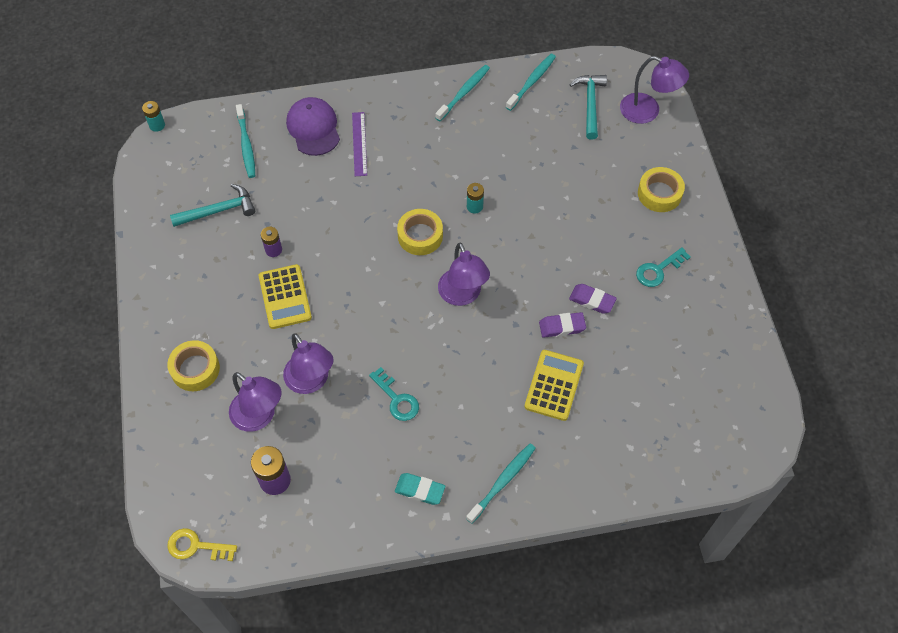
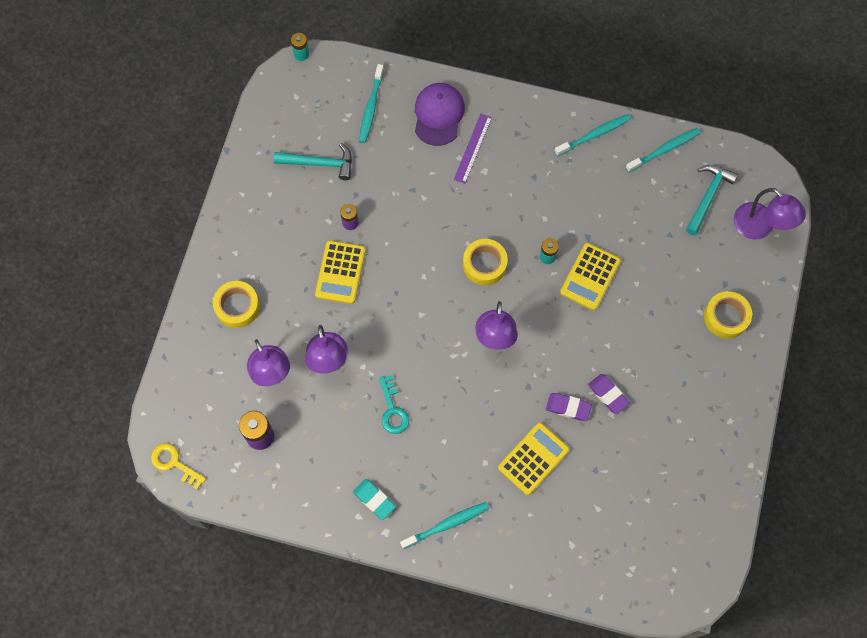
camera: 25 degrees right, 10 degrees up
(522, 208) = (590, 277): none -> yellow calculator
(658, 270) = (684, 392): turquoise key -> none

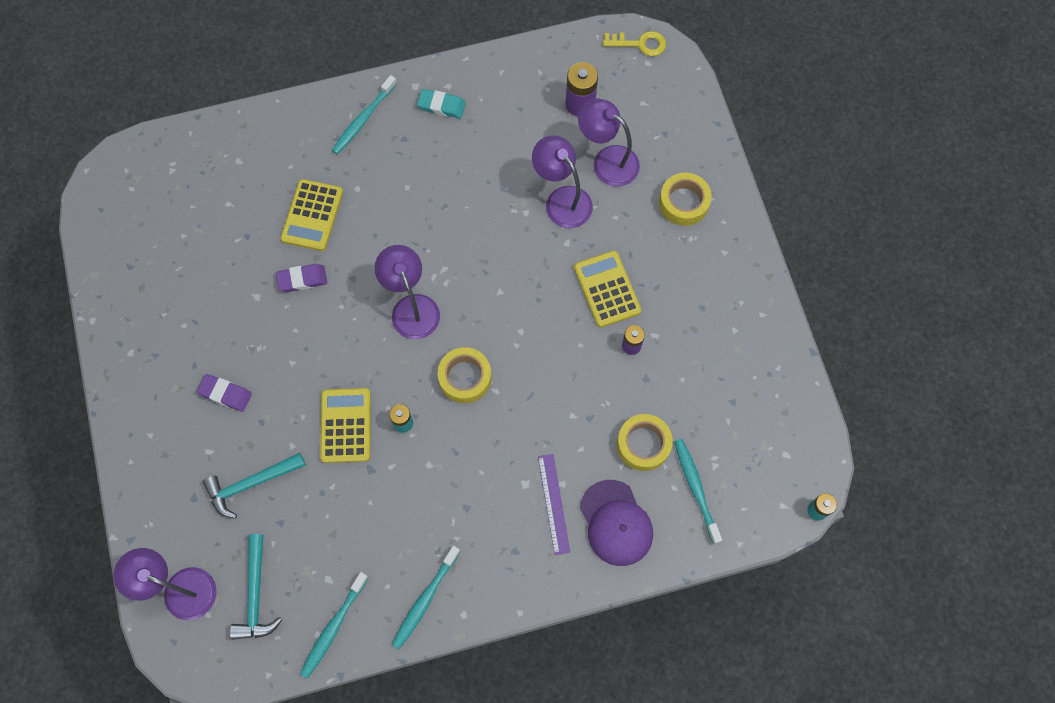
camera: 150 degrees right, 0 degrees up
(319, 163) = (707, 391): turquoise hammer -> turquoise hammer (251, 484)
(392, 410) = (472, 189): turquoise key -> none
(608, 395) = (268, 313): purple eraser -> purple eraser (225, 394)
(726, 317) = (178, 460): yellow tape -> yellow tape (643, 444)

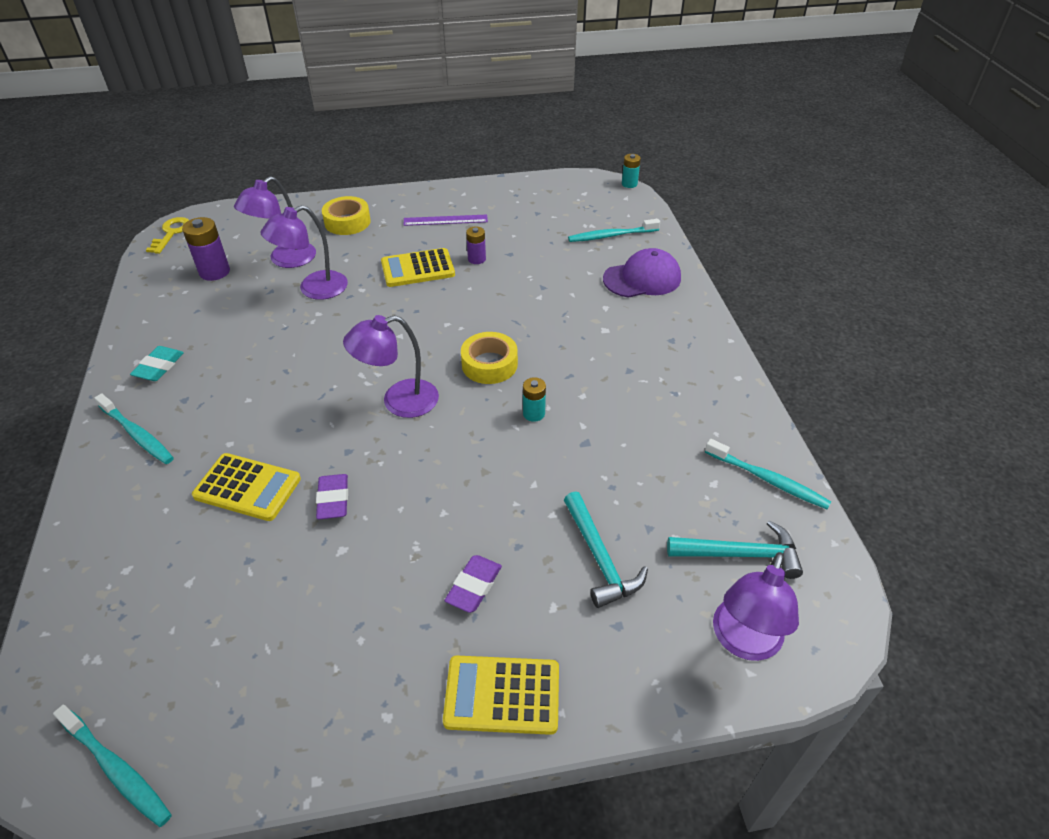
camera: 85 degrees left, 25 degrees down
(346, 425) = (532, 462): yellow calculator -> yellow calculator (502, 695)
(425, 599) = (726, 404): turquoise toothbrush -> turquoise toothbrush (116, 769)
(553, 503) = (624, 313): purple ruler -> purple ruler (445, 220)
(643, 444) = (570, 259): yellow tape -> none

